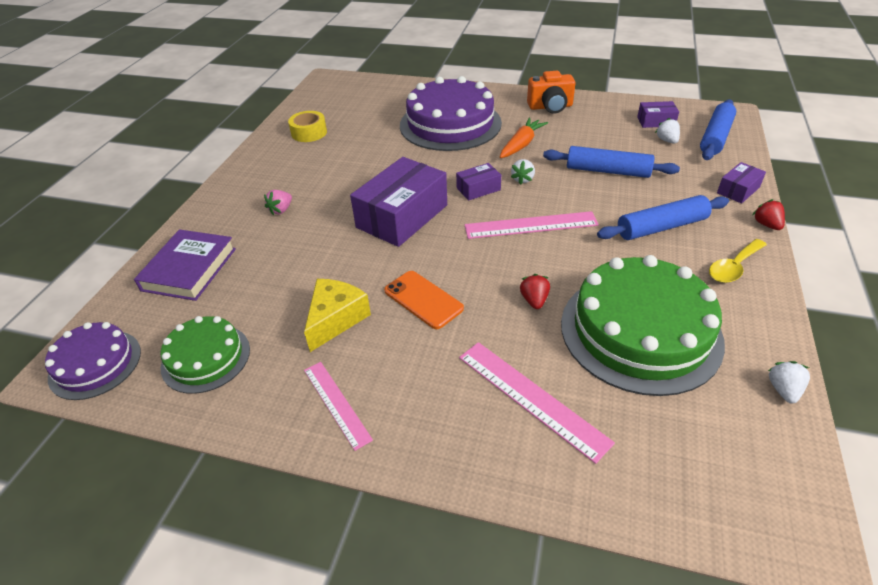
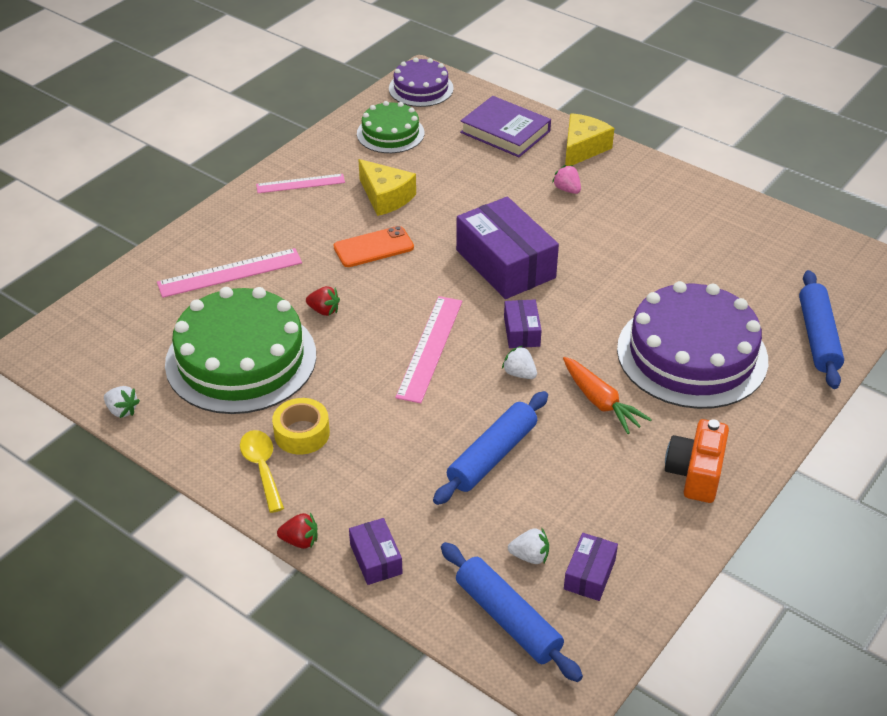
camera: 110 degrees right, 0 degrees up
(212, 216) = (582, 148): none -> yellow cheese
(309, 133) = (728, 231): yellow tape -> yellow tape (302, 433)
(661, 227) = (358, 447): blue rolling pin -> blue rolling pin (818, 337)

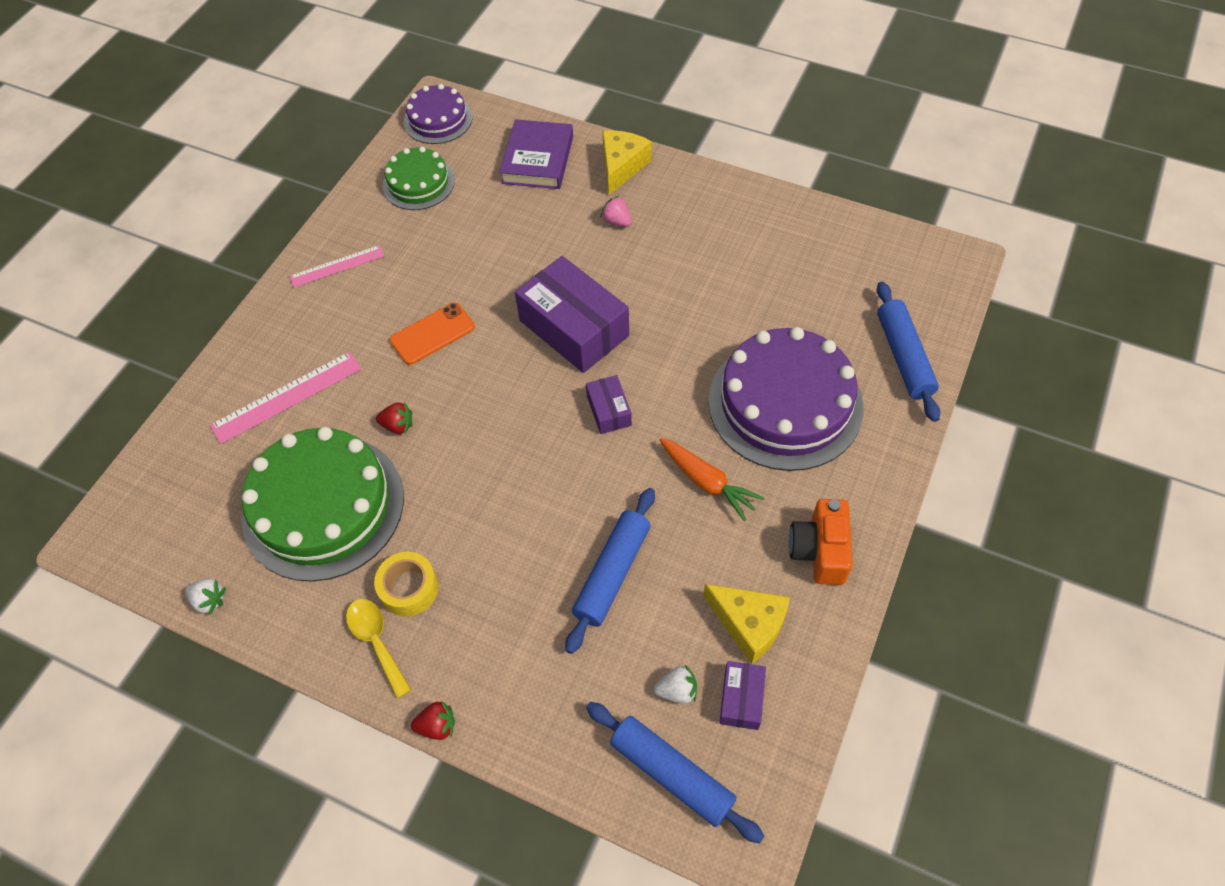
camera: 10 degrees left, 15 degrees up
(376, 559) = (521, 730): purple box -> none
(385, 197) = (431, 266): yellow cheese -> yellow cheese (749, 624)
(430, 348) = (519, 451): pink ruler -> none
(505, 132) = (538, 159): purple book -> purple book turned 75 degrees clockwise
(519, 373) = (618, 464): white strawberry -> none

